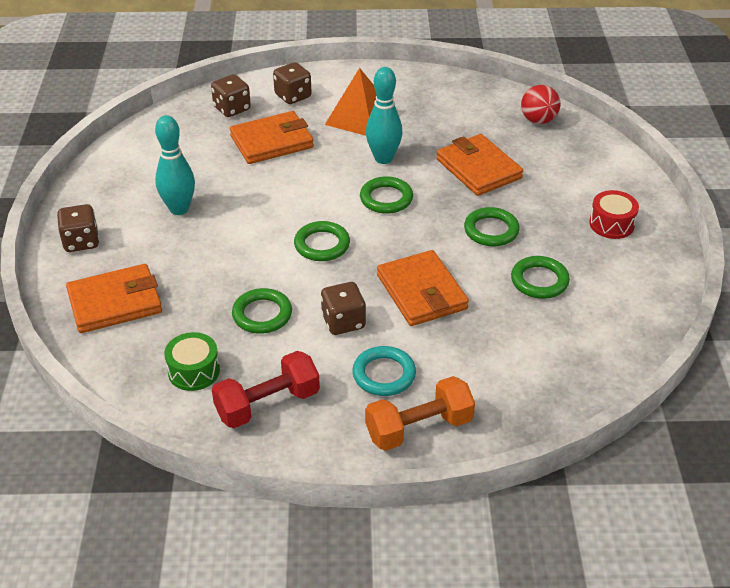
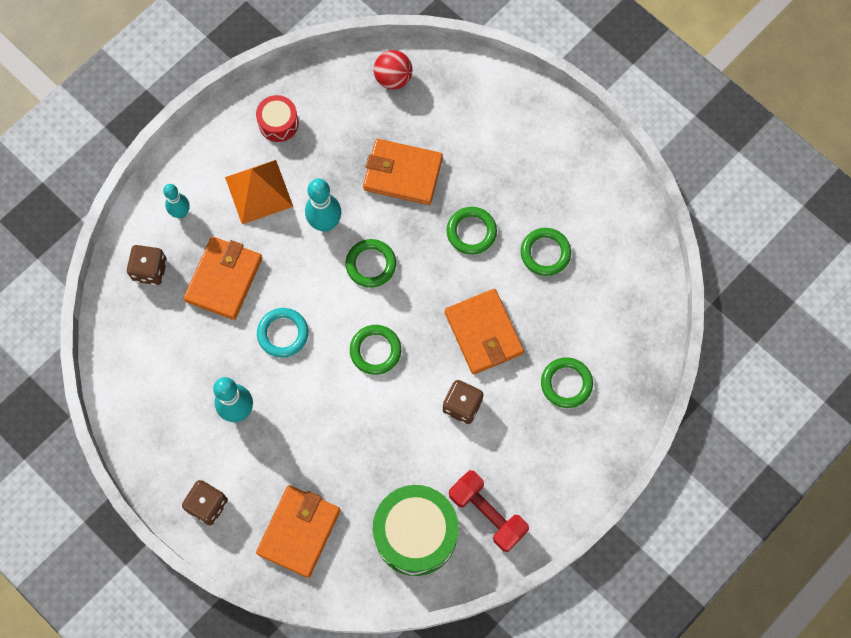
camera: 45 degrees left, 30 degrees up
(194, 371) = (415, 533): green drum -> green drum, size x1.90
(262, 314) = (405, 448): green ring -> green ring (566, 383)
(267, 404) = (487, 513): red dumbbell -> red dumbbell turned 60 degrees counterclockwise
(293, 96) = (181, 213): brown dice -> turquoise bowling pin
(384, 374) = (530, 424): turquoise ring -> turquoise ring (283, 333)
(419, 428) = (590, 445): orange dumbbell -> none
(421, 292) = (483, 333): orange wallet -> orange wallet turned 45 degrees clockwise
(611, 224) = (541, 153): red drum -> red drum (278, 123)

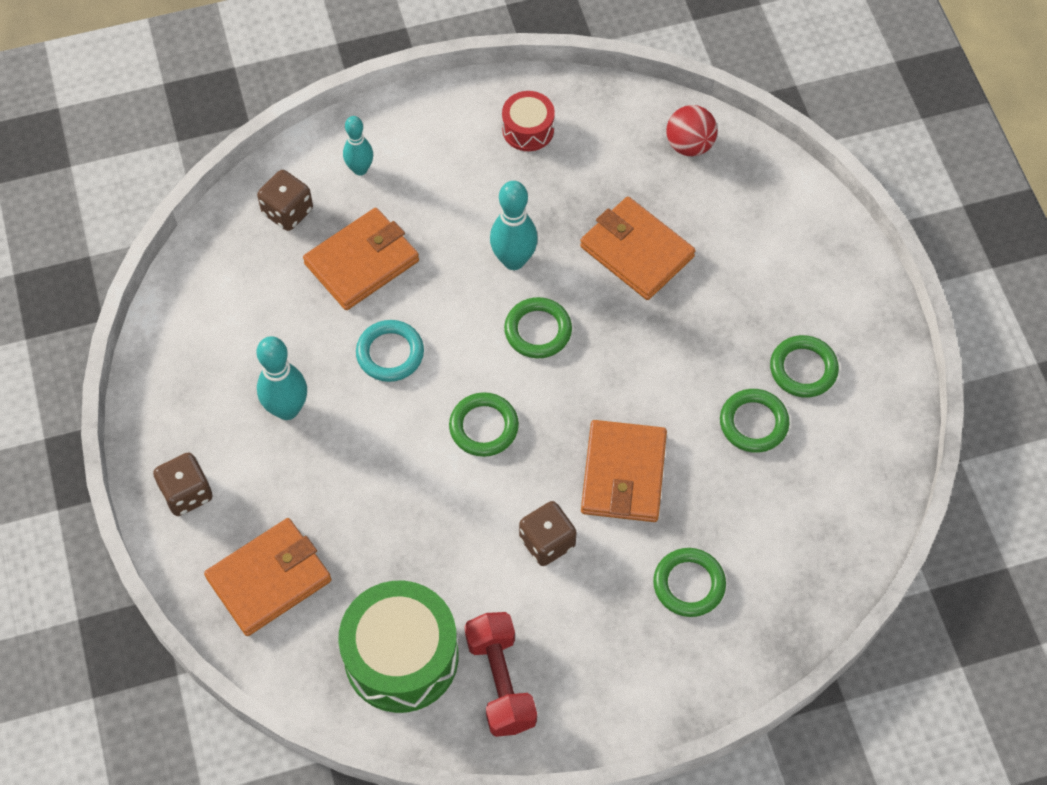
camera: 30 degrees right, 10 degrees down
(259, 191) = (460, 190): orange pyramid -> none
(471, 232) = (678, 355): green ring -> green ring (803, 369)

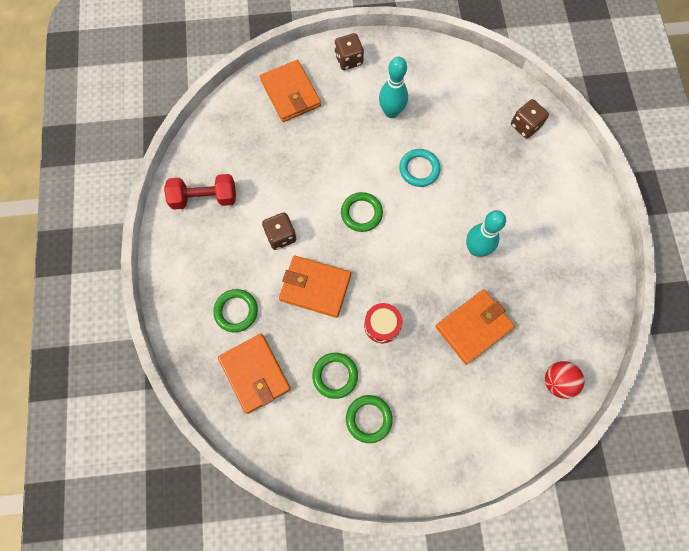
camera: 100 degrees right, 10 degrees up
(360, 169) = (553, 169): turquoise bowling pin -> none
(362, 262) = (484, 162): orange wallet -> orange wallet (255, 373)
(401, 657) = (231, 151): green drum -> none
(528, 129) = (577, 275): red drum -> red drum (382, 325)
(538, 330) = (422, 255): green ring -> none

